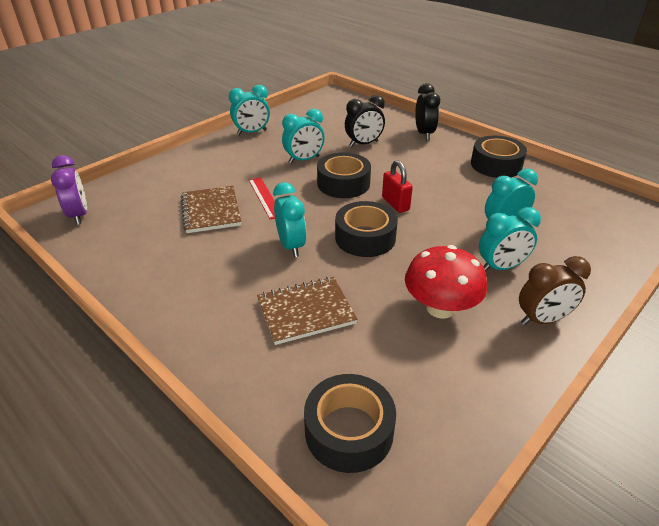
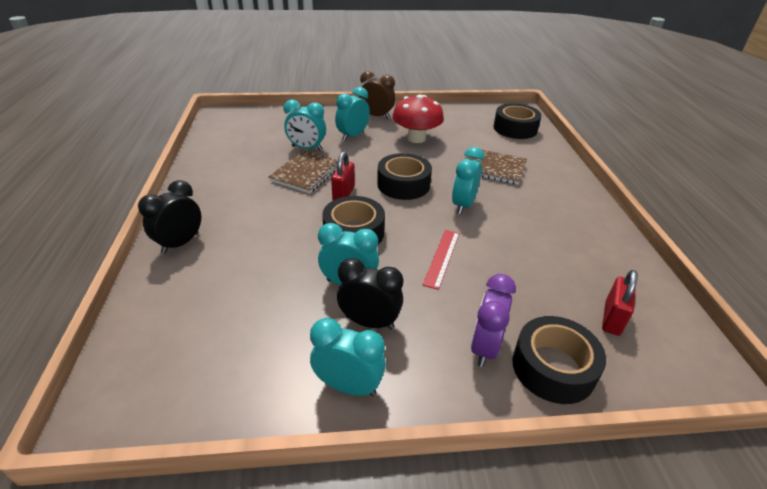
camera: 140 degrees left, 0 degrees up
(79, 215) = (667, 347): purple clock -> purple clock (485, 347)
(120, 215) = (612, 319): none -> red padlock
(211, 211) = (507, 271): brown notebook -> brown notebook (307, 173)
(363, 144) = (258, 268): black clock -> black clock (369, 322)
(496, 165) = (210, 180): black tape -> black tape (553, 367)
(501, 267) = (353, 136): turquoise clock -> turquoise clock turned 75 degrees counterclockwise

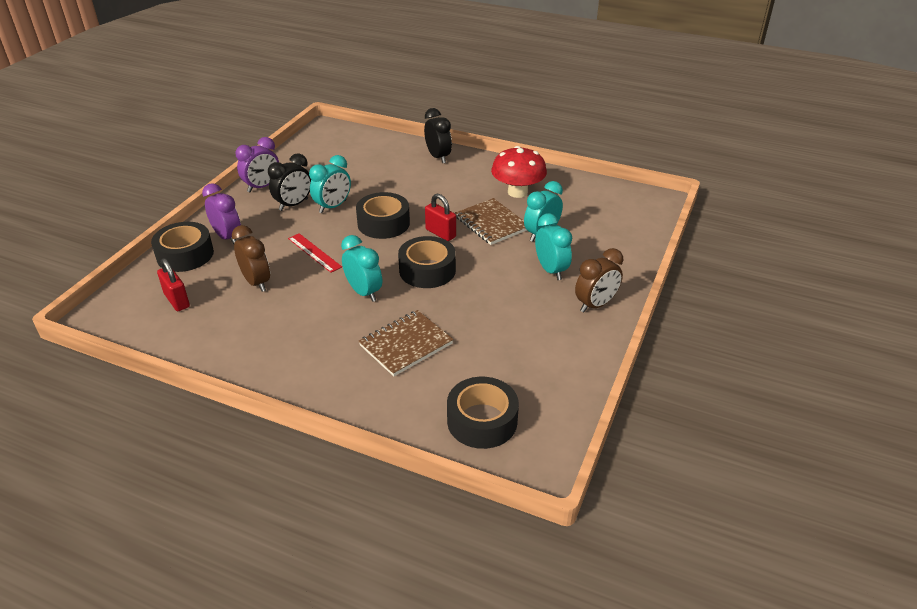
camera: 120 degrees right, 0 degrees up
(348, 386) = (262, 187): turquoise clock -> purple clock
(416, 138) = (515, 315): red mushroom -> red mushroom (517, 192)
(523, 274) = (256, 282): none -> brown clock

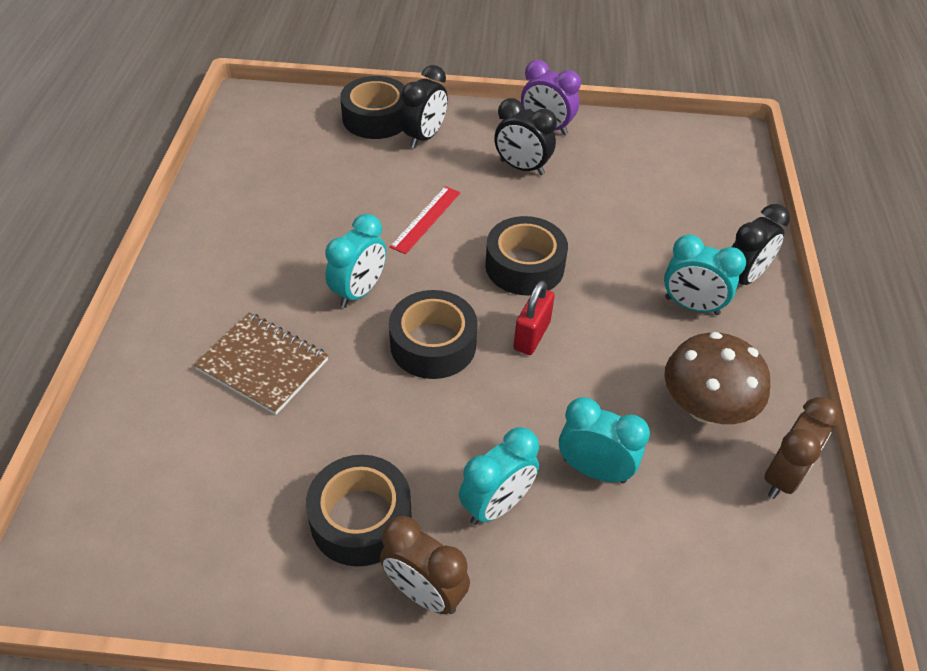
camera: 70 degrees right, 10 degrees up
(177, 300) = (291, 142): red padlock -> none
(227, 237) = (424, 137): purple clock -> black clock
(256, 282) = (345, 190): brown clock -> brown clock (783, 476)
(333, 207) = (537, 204): turquoise clock -> turquoise clock (691, 306)
(482, 421) = (125, 488): black tape -> black tape (361, 519)
(491, 223) = (591, 393): brown notebook -> none
(517, 192) = (705, 408): red mushroom -> brown mushroom

